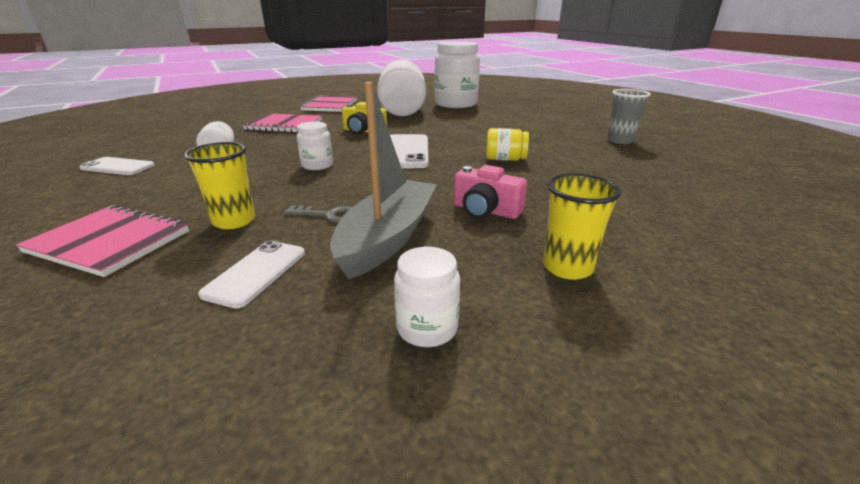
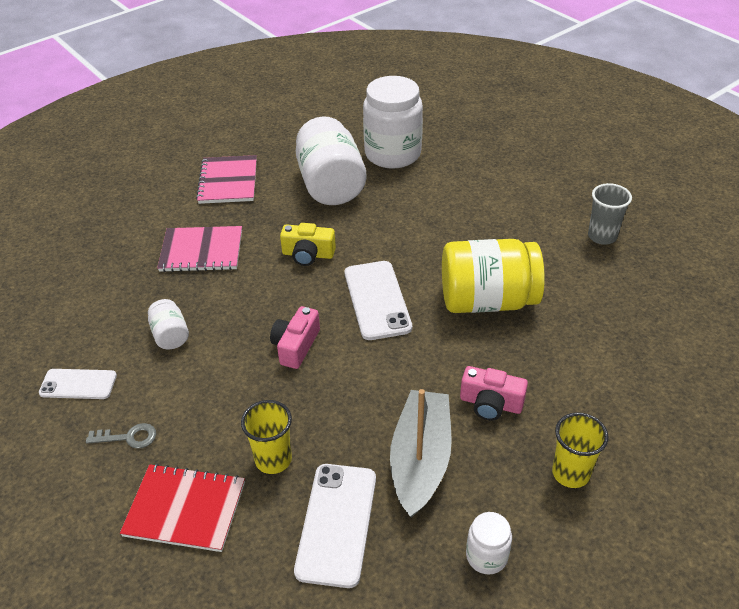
camera: 10 degrees left, 15 degrees up
(109, 242) = (185, 509): pink notebook -> red notebook
(256, 273) = (336, 523): white phone -> white phone, size x1.57
(317, 165) = (296, 346): white jar -> pink camera
(329, 215) = (354, 435): grey key -> grey key (128, 437)
(505, 159) = (487, 301): yellow jar -> yellow jar, size x2.15

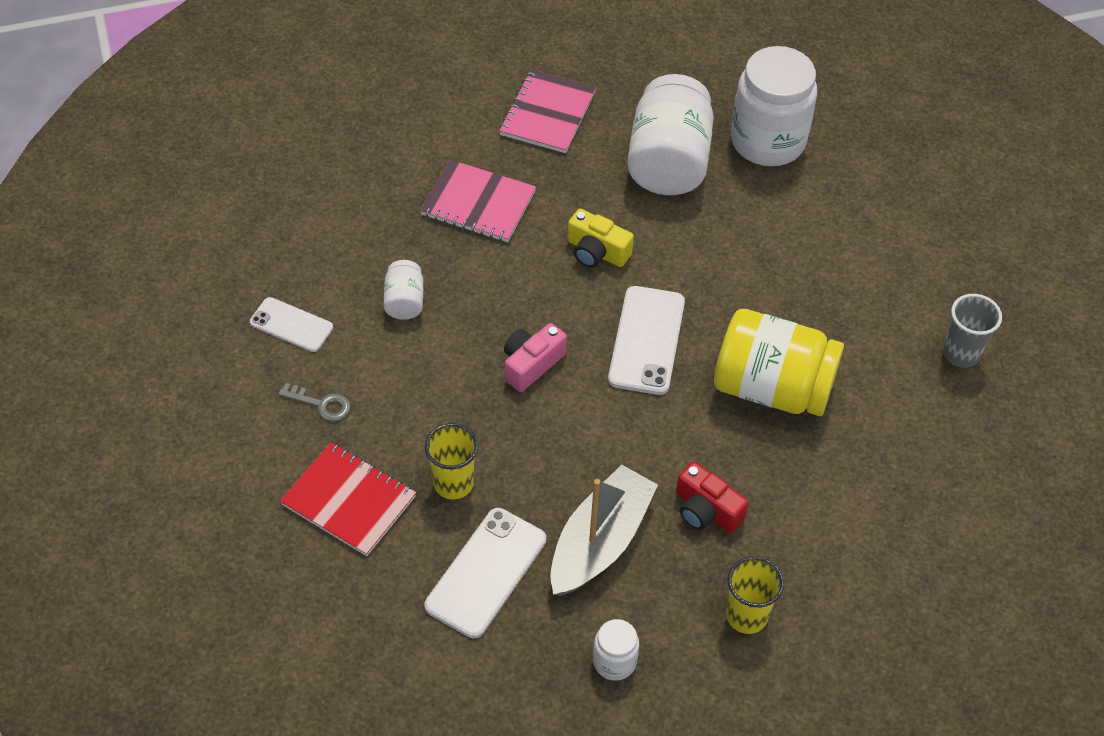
camera: 20 degrees right, 10 degrees up
(491, 403) = (706, 510): pink camera -> red camera

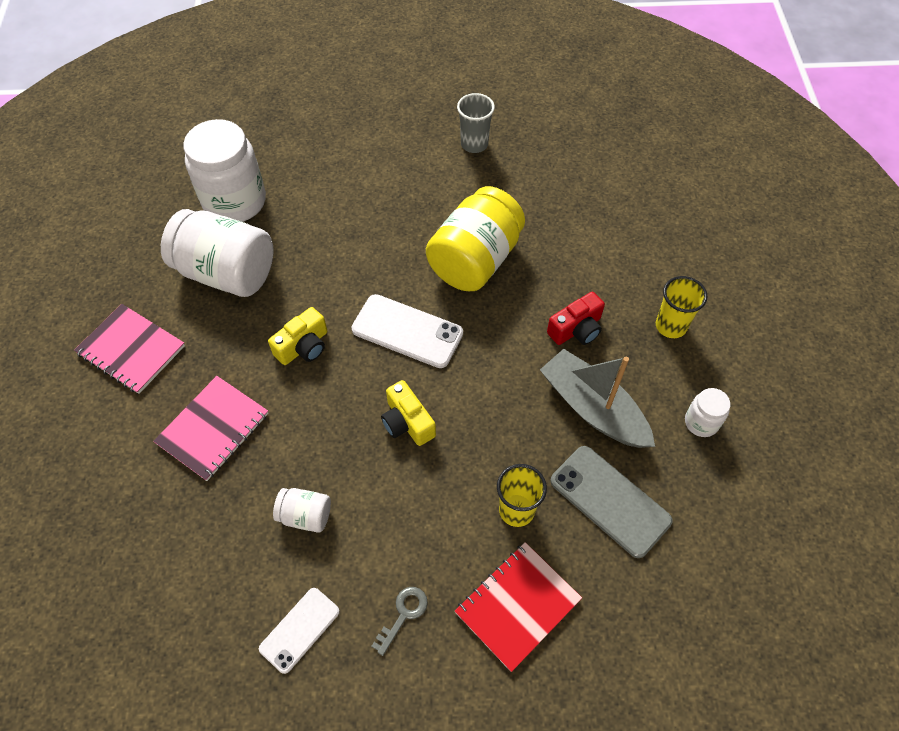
camera: 75 degrees left, 5 degrees up
(486, 572) = (610, 501): white phone -> grey phone
(531, 364) = (407, 422): pink camera -> yellow camera

